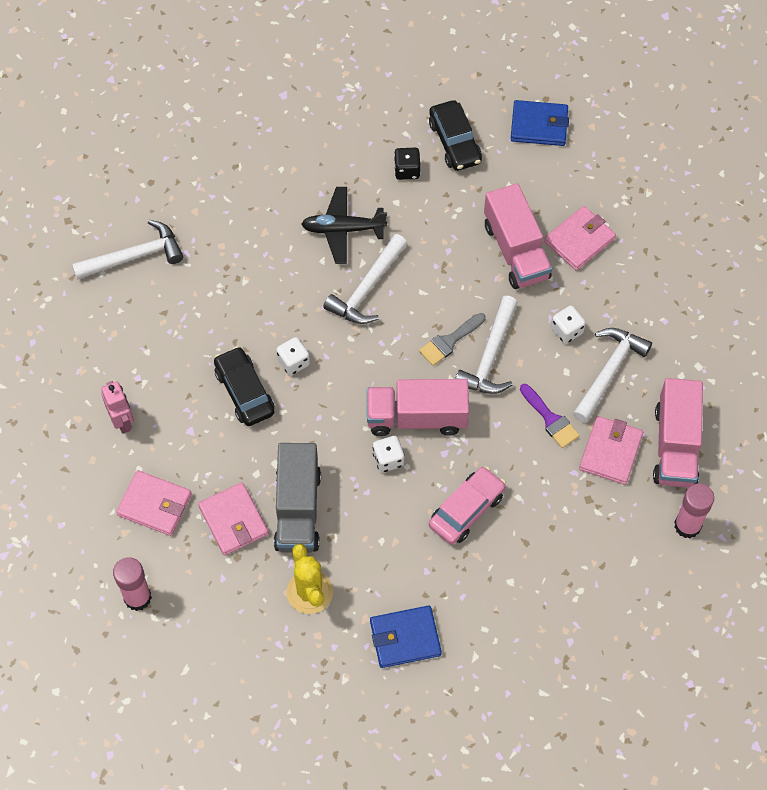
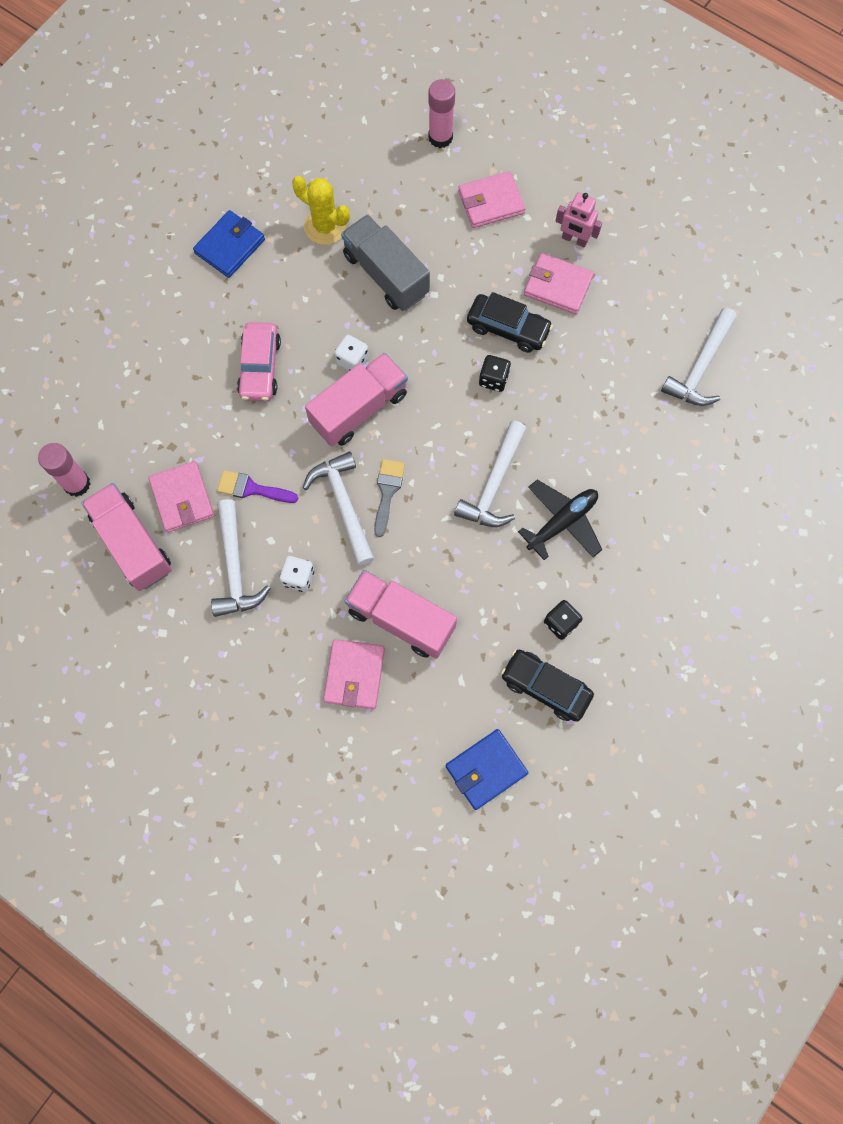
camera: 140 degrees right, 10 degrees up
(233, 520) = (425, 233): pink wallet -> pink wallet (558, 286)
(293, 362) = (493, 379): white dice -> black dice
(367, 289) = (493, 485): white hammer -> white hammer turned 150 degrees counterclockwise

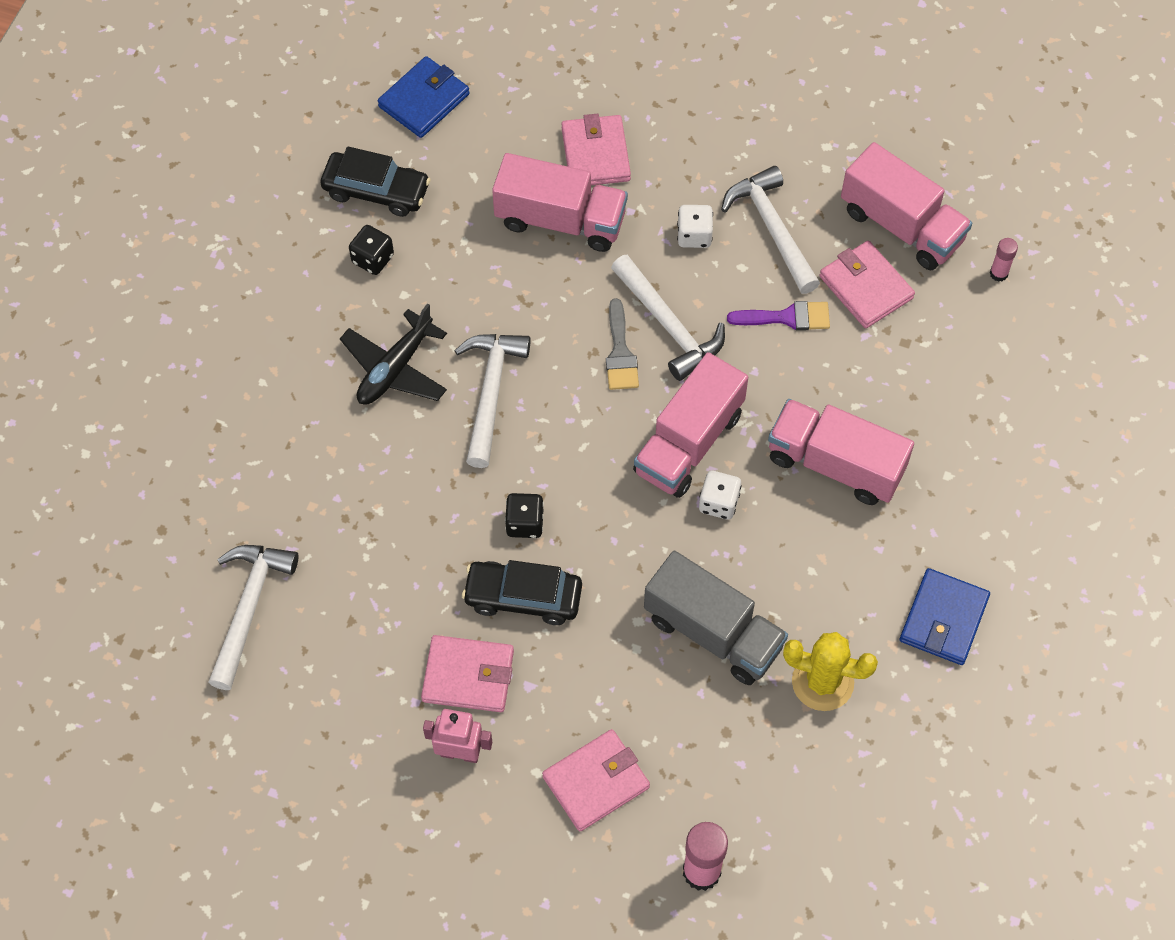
camera: 165 degrees right, 10 degrees down
(77, 484) = (998, 273): pink glue stick -> pink glue stick, size x0.55
(260, 367) = (835, 464): pink car -> pink truck

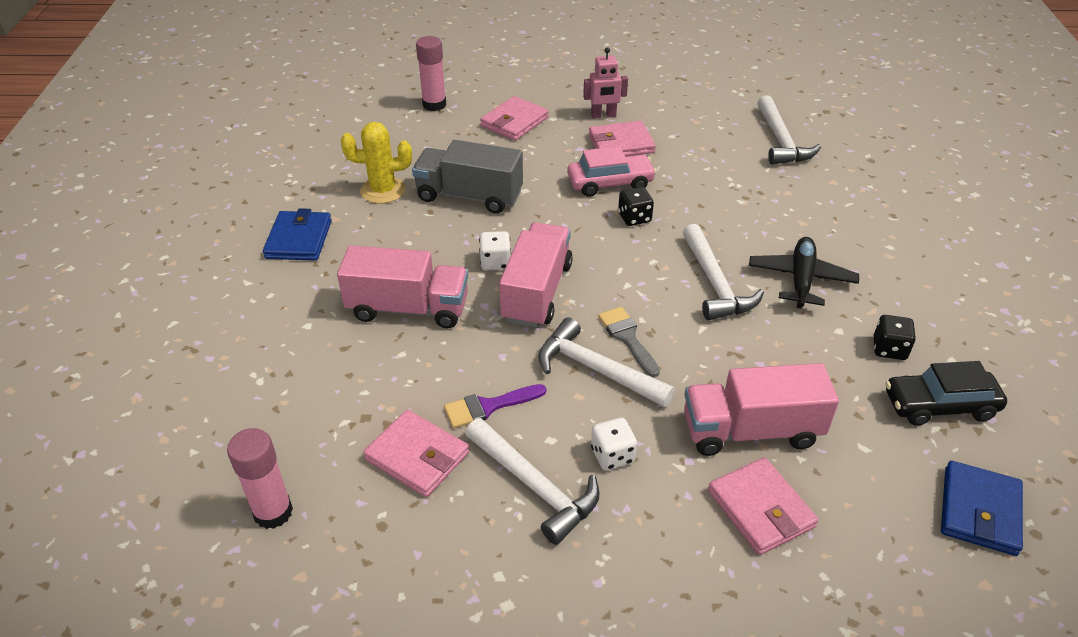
camera: 160 degrees right, 20 degrees down
(523, 597) = (610, 183): black car -> pink car
(901, 225) = (392, 533): pink truck -> none
(998, 273) = (273, 512): pink glue stick -> pink glue stick, size x1.82

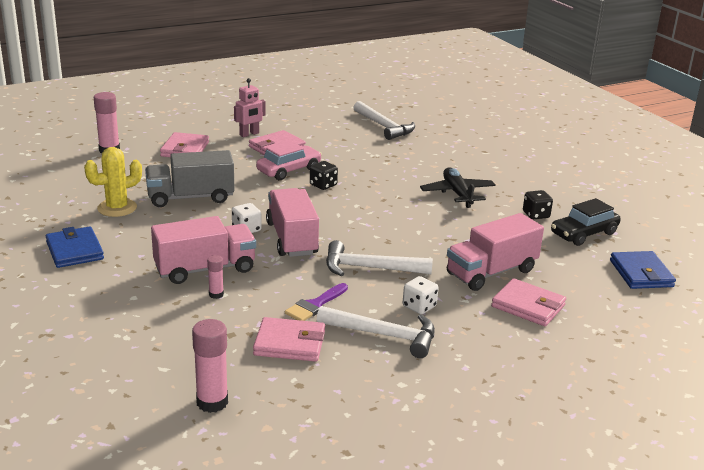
camera: 30 degrees left, 15 degrees down
(392, 351) = (216, 294): none -> pink glue stick
(627, 338) = (375, 247): grey brush -> none
(715, 284) = (407, 208): white hammer -> none

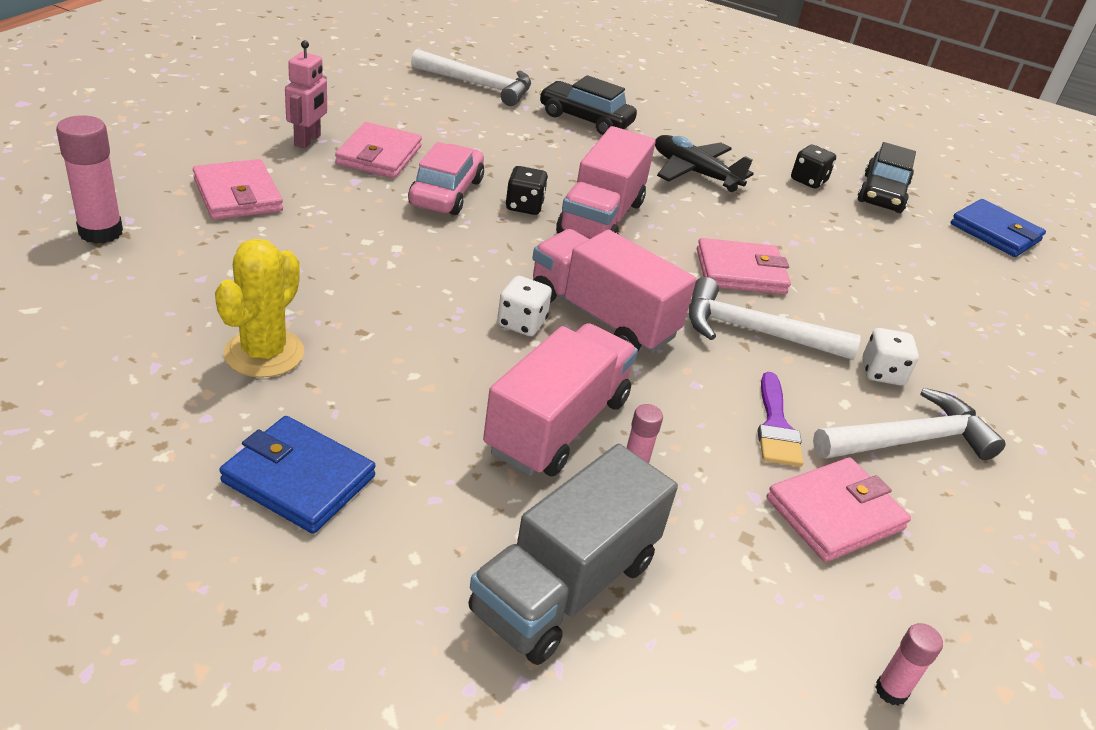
camera: 40 degrees left, 10 degrees up
(191, 197) = (364, 289): grey truck -> grey truck (565, 586)
(212, 402) = (891, 691): pink glue stick -> pink glue stick, size x0.55
(369, 268) = (754, 331): white hammer -> white hammer turned 45 degrees clockwise
(427, 155) = (585, 119): none -> black car
(491, 272) = (878, 285): pink truck -> pink truck (601, 218)
(528, 306) = (971, 322): pink wallet -> pink wallet (740, 272)

